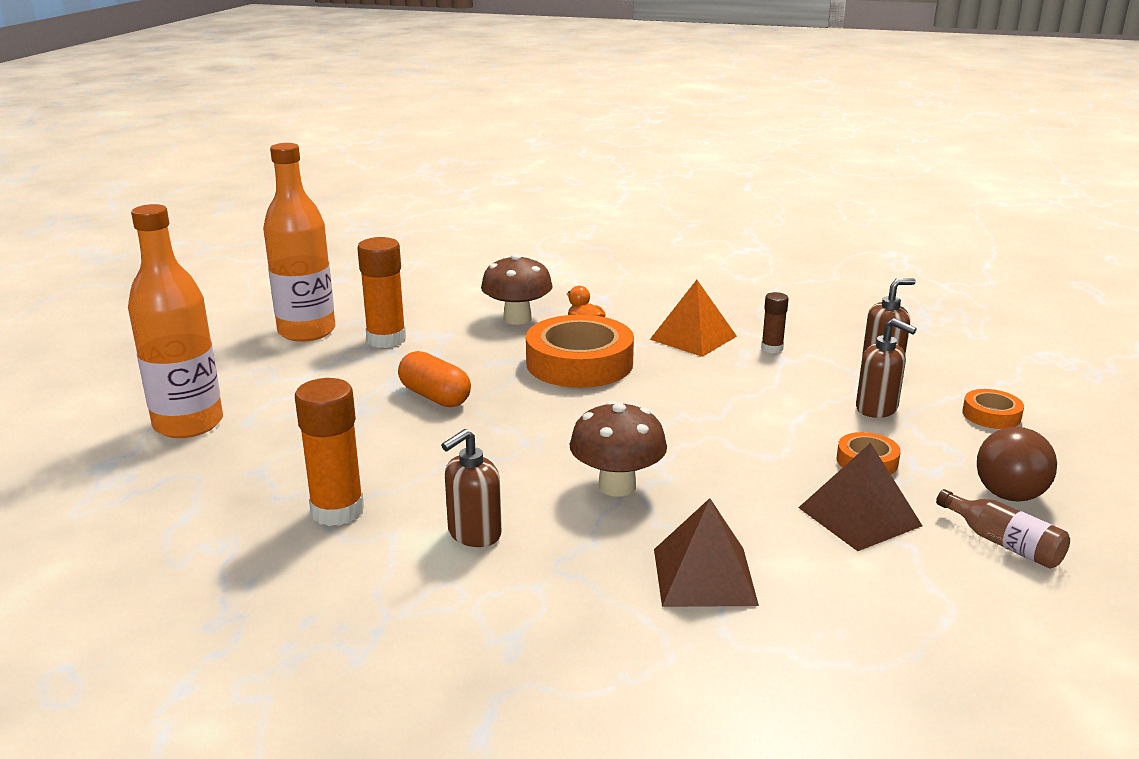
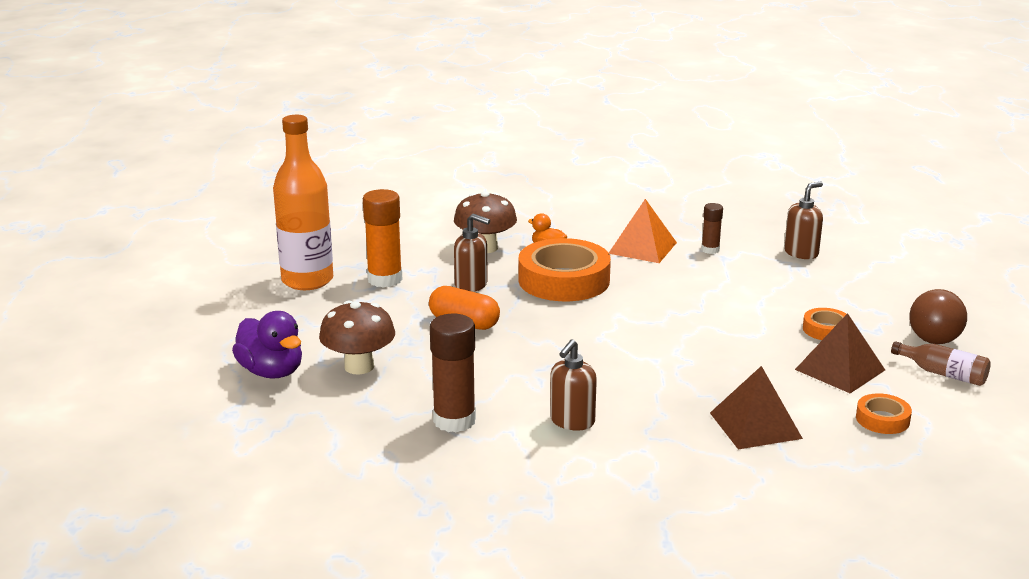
camera: 15 degrees left, 0 degrees up
(188, 424) = (271, 372): orange bottle -> purple duck
(337, 511) = (454, 420): orange glue stick -> brown glue stick
(617, 486) = (655, 372): brown mushroom -> brown mushroom (359, 367)
(877, 409) = (814, 289): brown soap dispenser -> brown soap dispenser (471, 285)
(991, 415) = (898, 283): orange tape -> orange tape (882, 419)

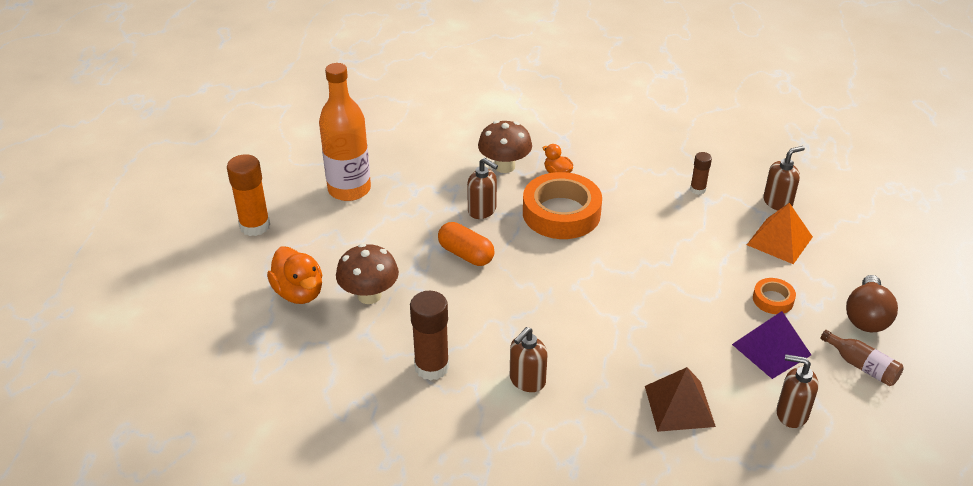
camera: 10 degrees right, 15 degrees up
(271, 372) = (299, 293): purple duck -> orange duck
(385, 279) = (412, 195): orange glue stick -> orange glue stick (255, 226)
(642, 248) = (639, 180): orange pyramid -> orange pyramid (779, 240)
(839, 369) = (771, 349): brown pyramid -> purple pyramid
(882, 419) = (791, 413): orange tape -> brown soap dispenser

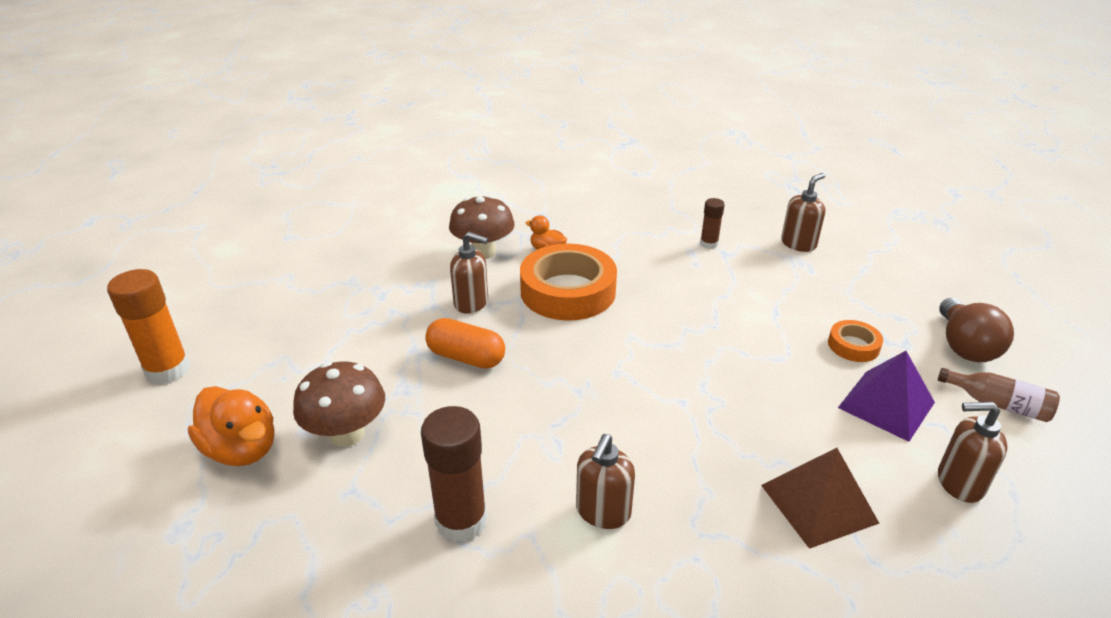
camera: 15 degrees left, 5 degrees down
(349, 189) = (295, 305): orange bottle -> none
(779, 240) = (823, 281): orange pyramid -> none

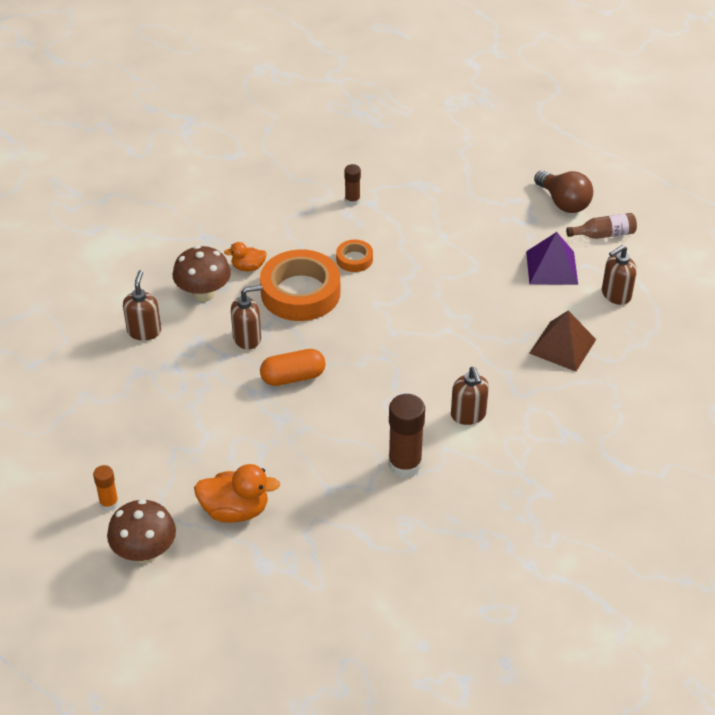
camera: 40 degrees left, 10 degrees up
(168, 370) = (109, 503): orange glue stick -> orange glue stick, size x0.55
(347, 434) = (284, 464): brown mushroom -> brown mushroom (145, 552)
(798, 244) = (410, 169): brown soap dispenser -> brown soap dispenser (144, 331)
(853, 346) = (506, 236): orange tape -> orange tape (354, 259)

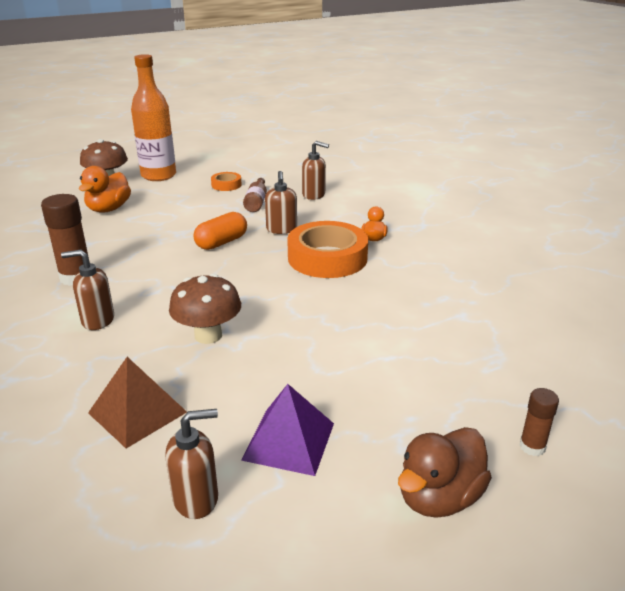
camera: 105 degrees right, 15 degrees down
(109, 503) = (158, 176): orange glue stick -> orange bottle
(203, 294) = (346, 218): brown mushroom -> brown mushroom (208, 335)
(293, 377) = (221, 242): orange capsule -> orange capsule turned 45 degrees clockwise
(352, 200) = (467, 304): brown glue stick -> brown glue stick (532, 447)
(354, 259) = (365, 291): orange tape -> orange tape (226, 185)
(563, 202) = (439, 497): brown light bulb -> brown duck
(604, 234) = (343, 529): brown bottle -> brown bottle (256, 202)
(615, 295) = (196, 498): brown soap dispenser -> brown soap dispenser turned 90 degrees clockwise

